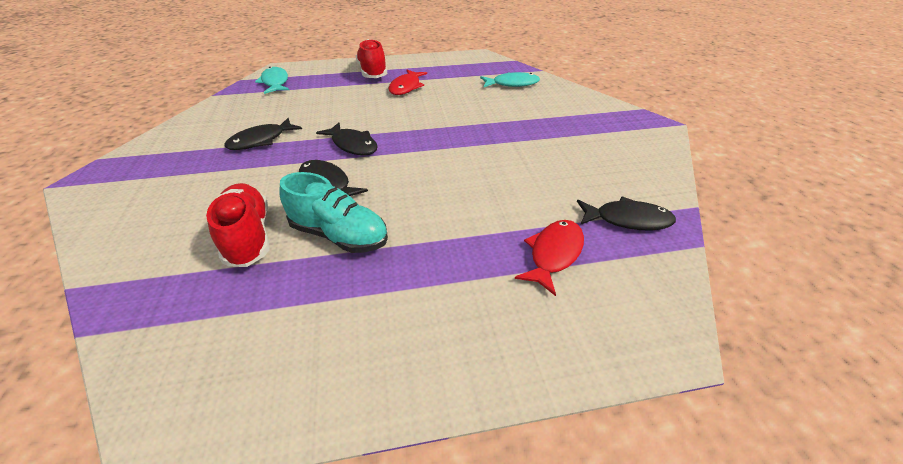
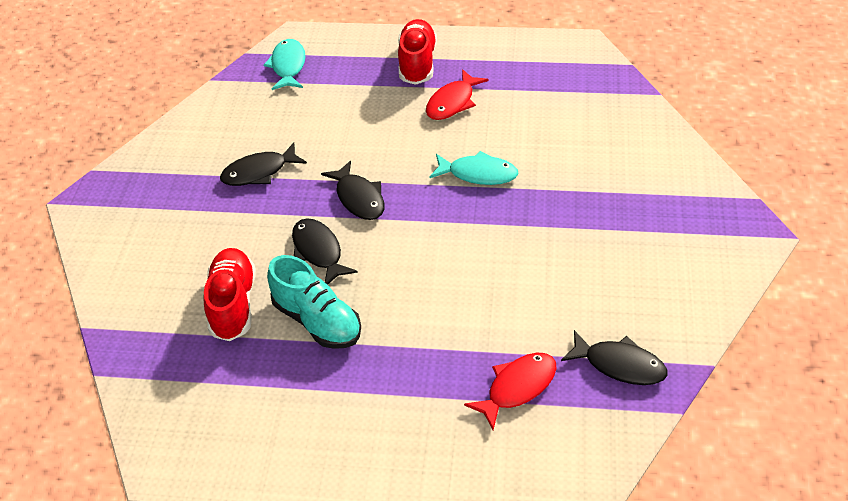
camera: 20 degrees right, 5 degrees up
(512, 84) = (600, 118): turquoise fish -> turquoise fish (478, 174)

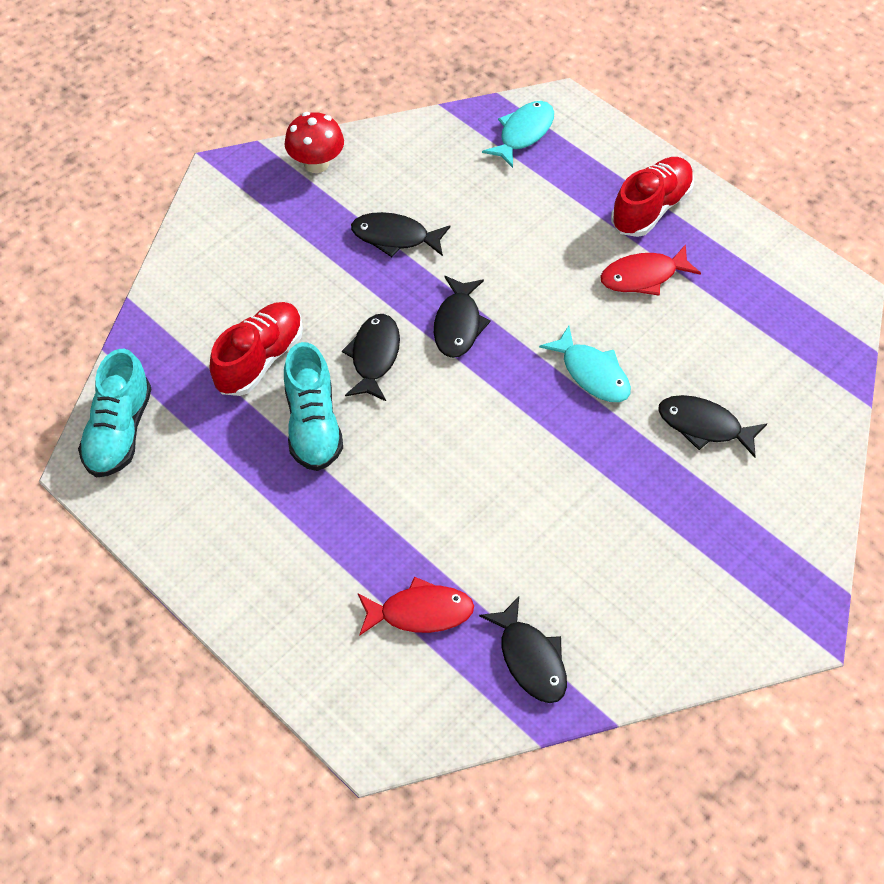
camera: 35 degrees right, 10 degrees up
(153, 160) = (316, 163): none -> red mushroom
(165, 421) = (119, 431): none -> turquoise shoe
(579, 161) = (704, 426): none -> black fish

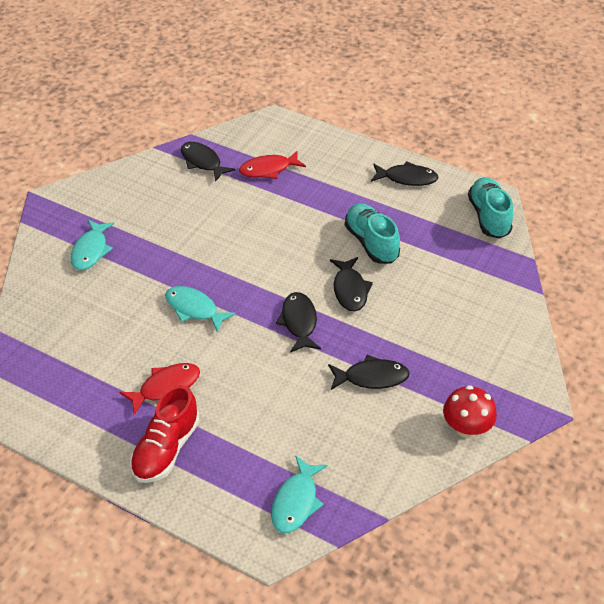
camera: 165 degrees right, 10 degrees down
(260, 359) = (426, 273): red shoe -> none
(704, 426) = (111, 291): black fish -> black fish (407, 178)
(733, 505) = (91, 250): none -> turquoise fish

